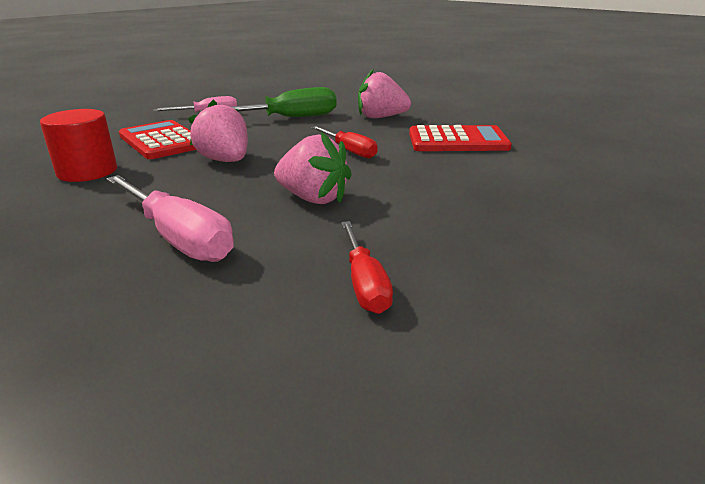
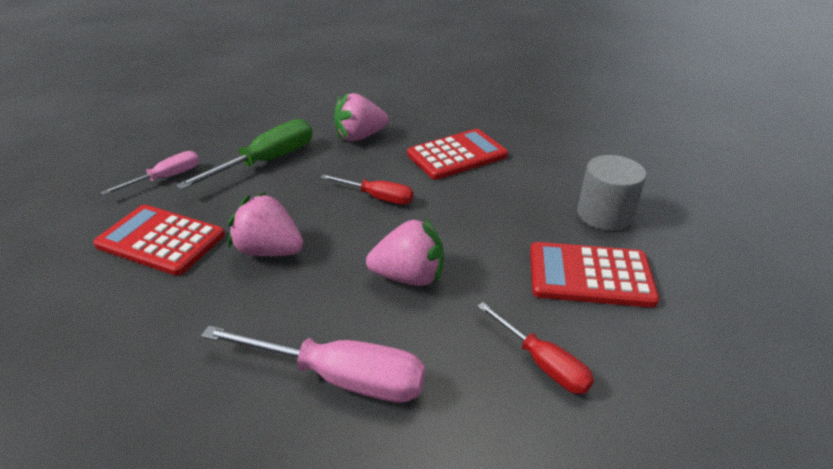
camera: 30 degrees left, 10 degrees up
(87, 172) = (126, 321): red cylinder -> none
(500, 242) = (590, 275): none -> red calculator
(574, 206) = (604, 214): none -> grey cylinder

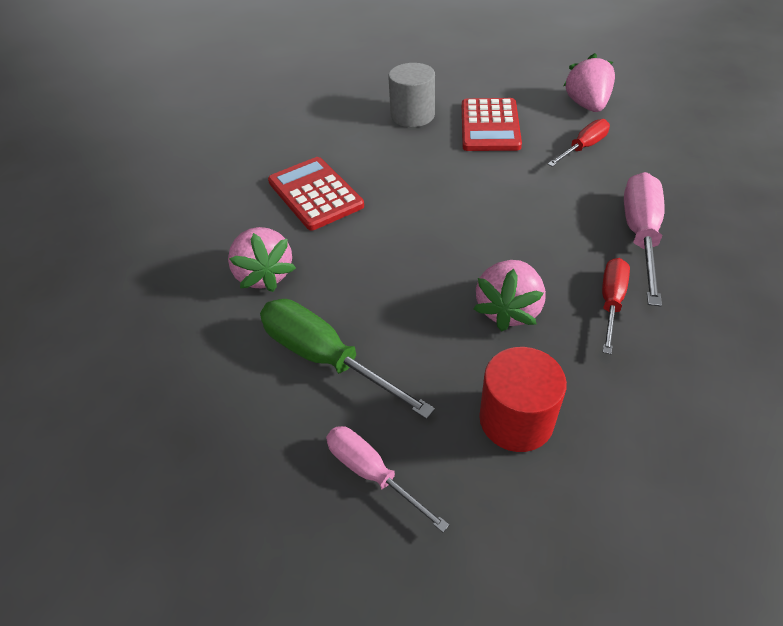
camera: 90 degrees left, 10 degrees up
(161, 240) = (516, 419): red calculator -> red cylinder
(377, 197) = (401, 243): red screwdriver -> red screwdriver (611, 302)
(409, 276) = (518, 211): pink strawberry -> pink strawberry (587, 105)

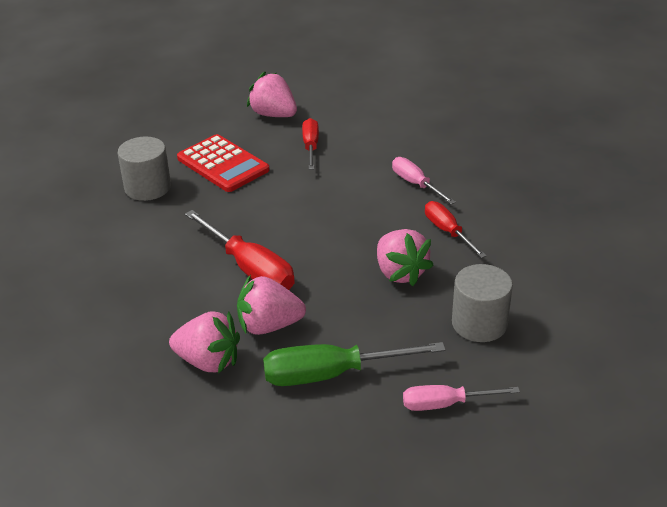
camera: 50 degrees left, 10 degrees down
(315, 194) = (157, 287): red calculator -> none
(341, 278) = (269, 326): none -> pink strawberry
(393, 221) = (250, 268): none -> red screwdriver
(516, 419) = (479, 323): red cylinder -> grey cylinder
(640, 235) = (416, 184): pink screwdriver -> pink screwdriver, size x0.62

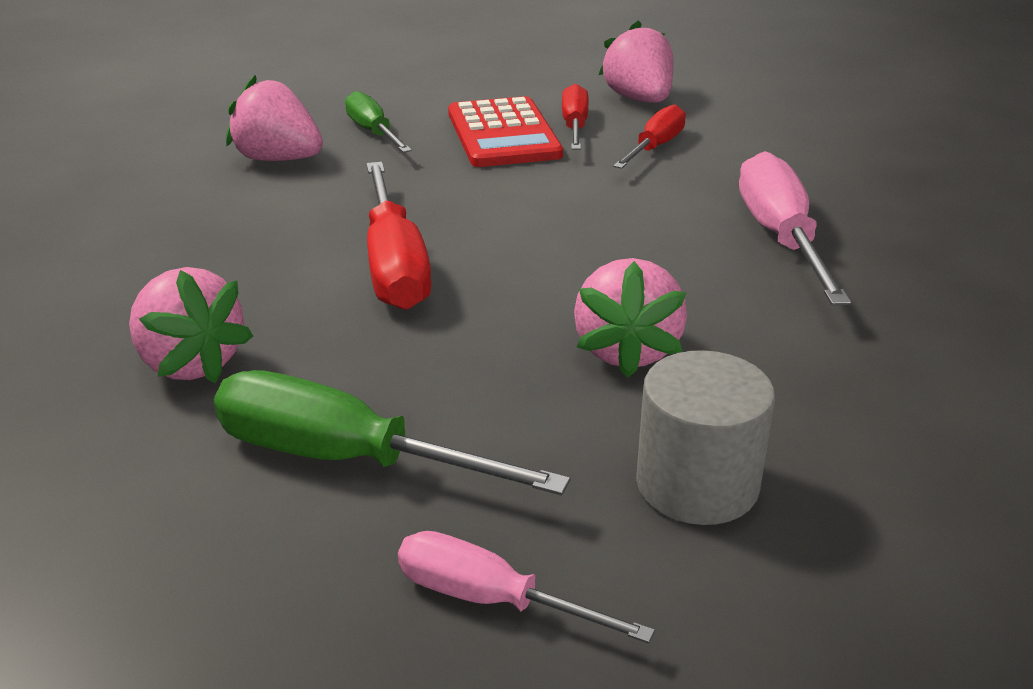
camera: 30 degrees right, 5 degrees down
(147, 187) = (373, 132): grey cylinder -> green screwdriver
(269, 326) = (333, 349): pink strawberry -> pink strawberry (278, 159)
(416, 184) = (780, 238): pink screwdriver -> pink screwdriver, size x1.61
(447, 232) = (774, 319): red screwdriver -> red screwdriver (574, 126)

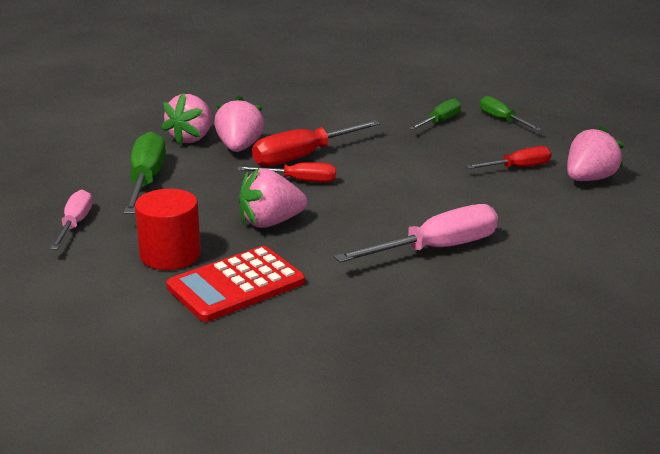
camera: 65 degrees right, 5 degrees down
(278, 159) = (382, 109): pink strawberry -> pink strawberry (239, 148)
(414, 95) = (501, 120): none -> green screwdriver
(503, 134) = (480, 151): red calculator -> red calculator (236, 285)
(655, 147) = (519, 195): red screwdriver -> red screwdriver (299, 180)
(697, 484) = (170, 255): grey cylinder -> red cylinder

